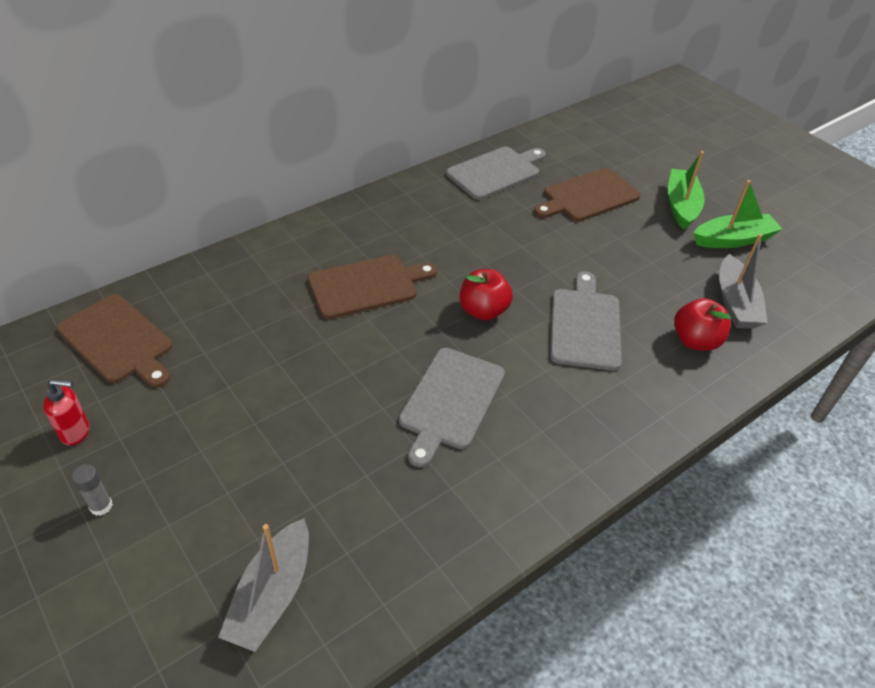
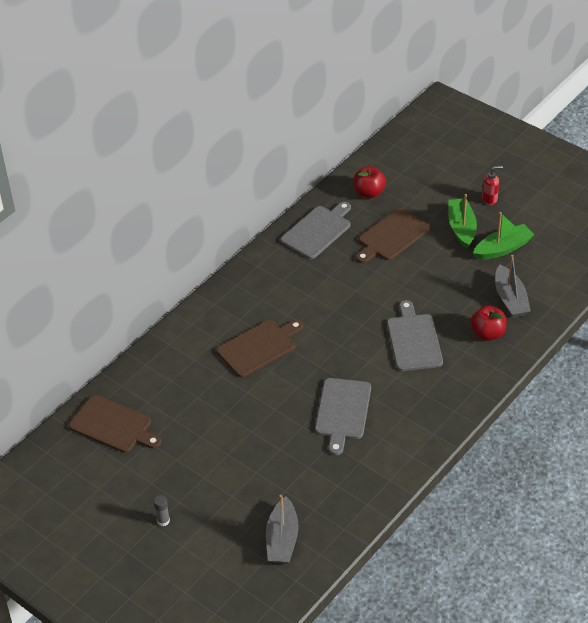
camera: 10 degrees left, 0 degrees up
(76, 432) = (122, 486): red soap dispenser -> red soap dispenser (489, 199)
(483, 311) = (344, 346): red apple -> red apple (369, 193)

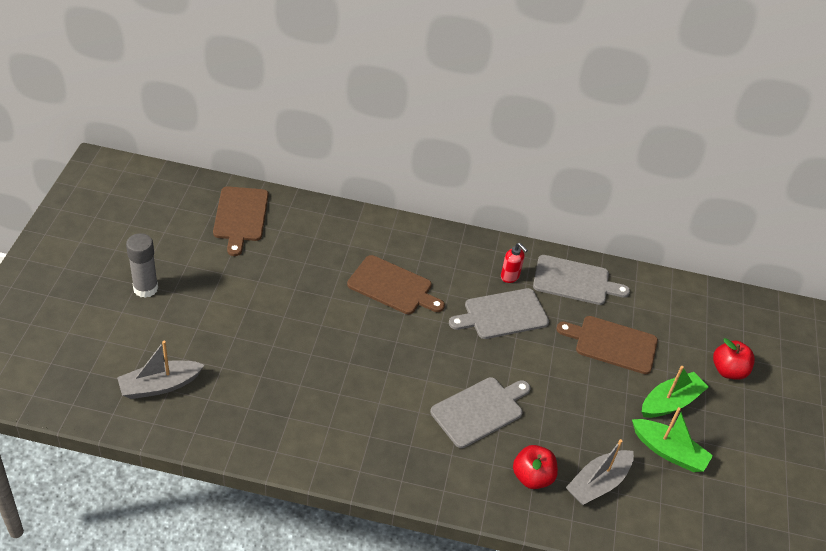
camera: 55 degrees right, 0 degrees up
(163, 521) = (145, 288): grey glue stick -> grey glue stick, size x1.87
(342, 411) = (347, 380): grey cutting board -> grey cutting board (502, 314)
(369, 193) = (658, 305): red apple -> red apple (728, 371)
(489, 199) = (733, 415): red soap dispenser -> red soap dispenser (510, 277)

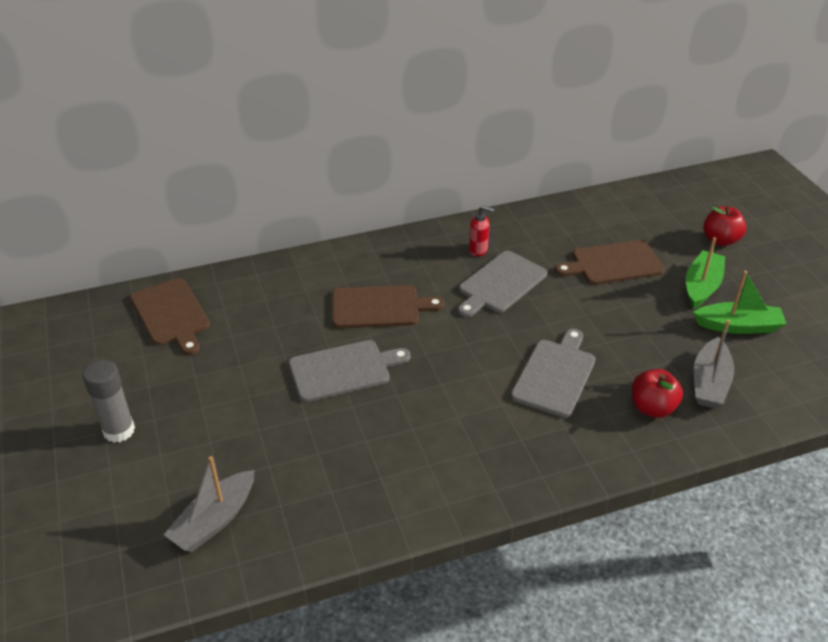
camera: 25 degrees left, 5 degrees down
(574, 281) = (536, 228): grey cutting board -> grey cutting board (343, 370)

